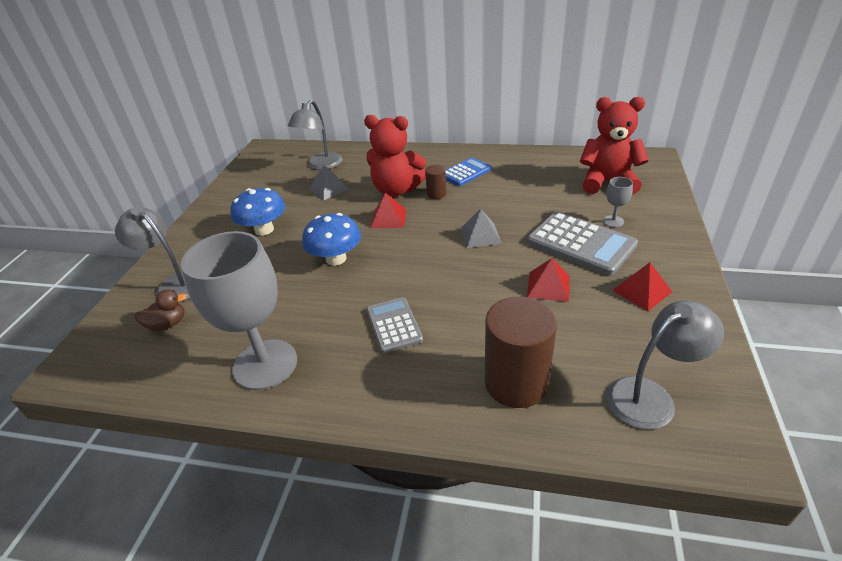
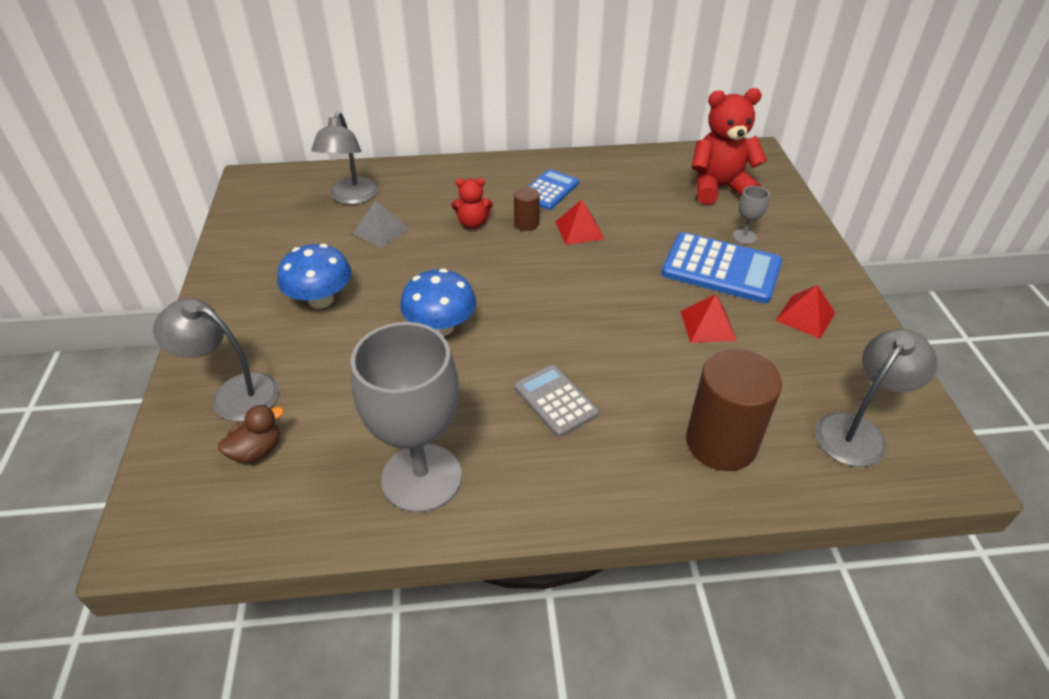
camera: 20 degrees left, 5 degrees up
(388, 218) = (481, 263): red pyramid -> red pyramid (579, 230)
(396, 190) = (473, 223): red teddy bear -> red teddy bear, size x0.53
(480, 235) = (605, 272): grey pyramid -> none
(581, 244) = (721, 269): grey calculator -> blue calculator

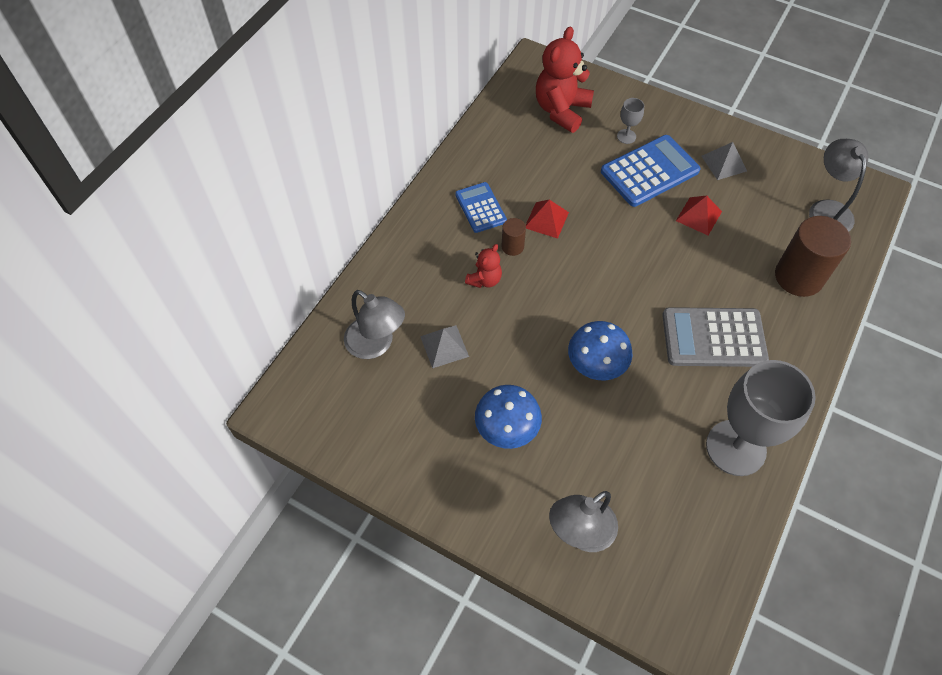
camera: 55 degrees left, 15 degrees up
(257, 450) = (651, 538): brown duck -> none
(555, 400) = (713, 338): grey calculator -> grey calculator, size x1.63
(805, 316) = (724, 163): red pyramid -> grey pyramid

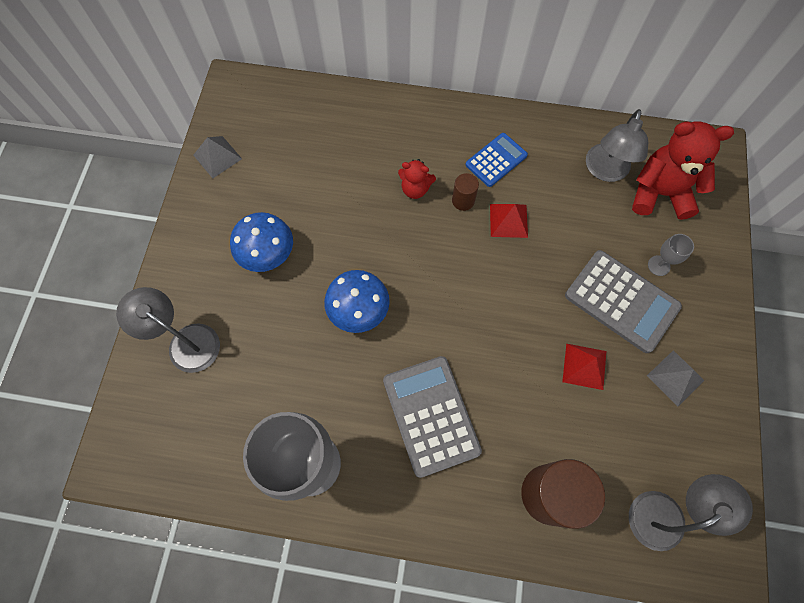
camera: 70 degrees right, 10 degrees up
(376, 344) = (315, 129): grey lamp -> grey lamp (605, 171)
(444, 346) = (332, 180): grey pyramid -> grey pyramid (217, 157)
(649, 171) = (621, 301): blue calculator -> grey calculator

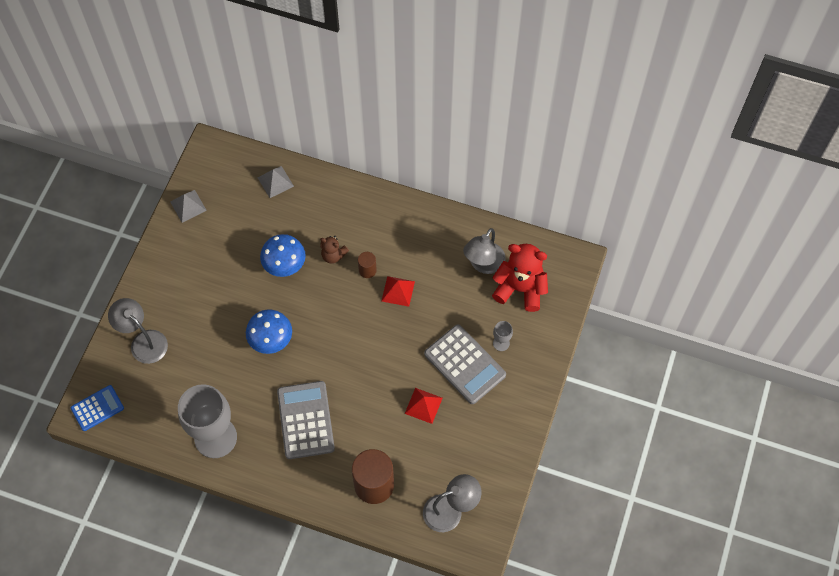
camera: 10 degrees right, 5 degrees down
(267, 254) = (213, 287): blue mushroom -> blue mushroom (284, 264)
(415, 189) = (333, 255): red teddy bear -> brown teddy bear
(496, 160) = (401, 242): blue calculator -> blue calculator (97, 408)
(675, 378) = (486, 424): grey pyramid -> grey pyramid (275, 182)

